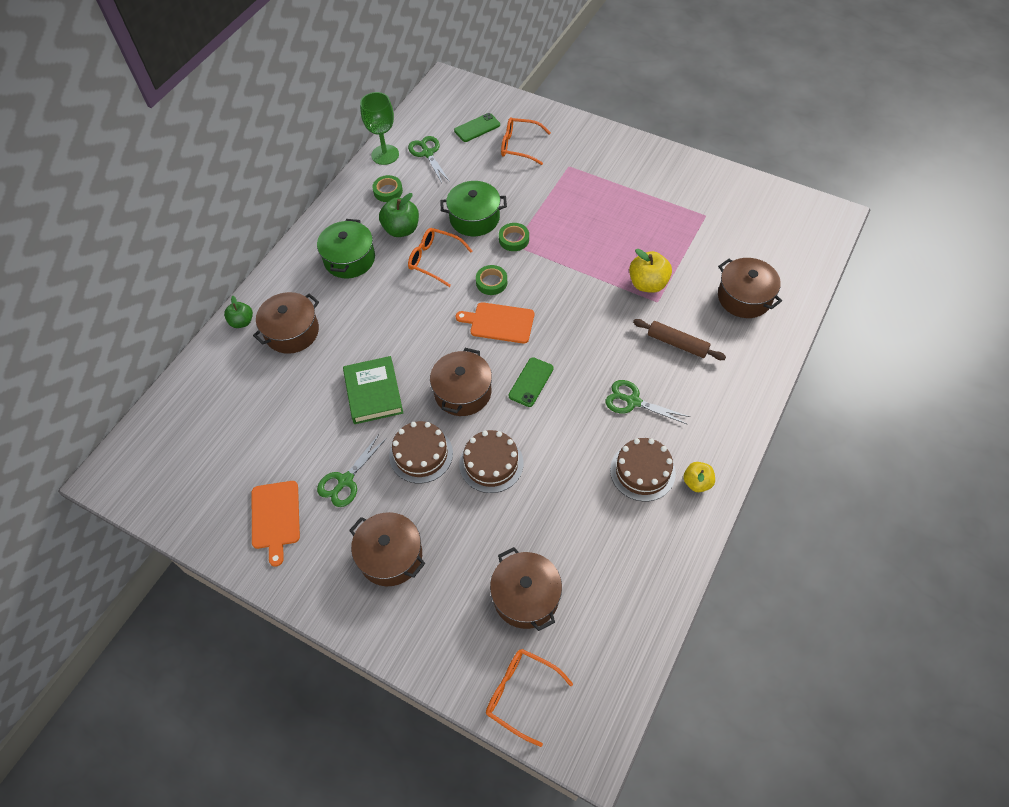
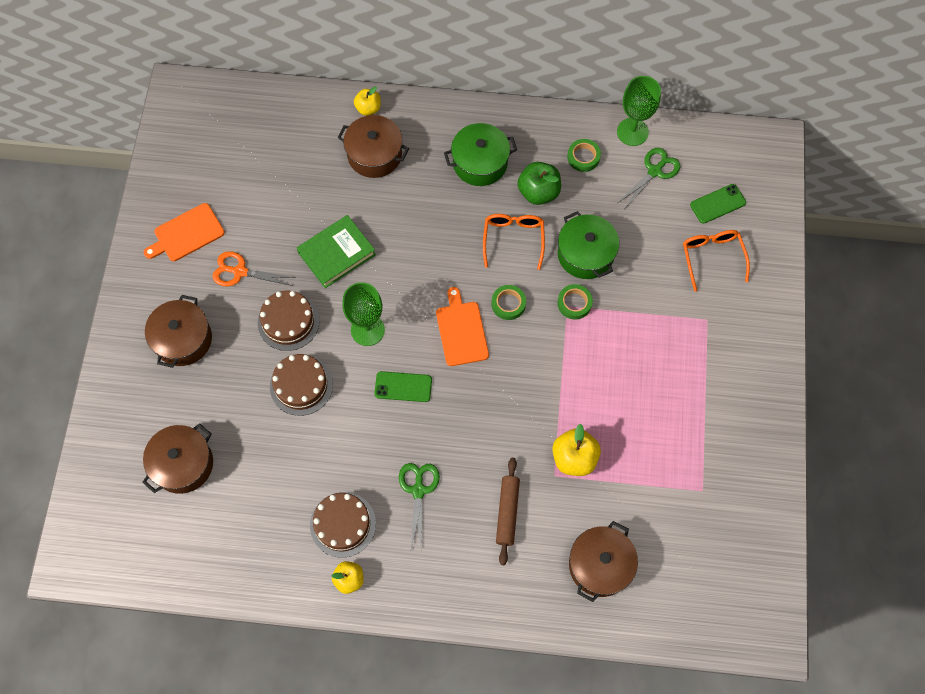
camera: 65 degrees right, 10 degrees up
(242, 322) = (368, 108): green apple -> yellow apple
(345, 481) = (240, 271): green scissors -> orange scissors
(462, 392) = (367, 330): brown pot -> green goblet
(477, 128) = (718, 204): green phone -> green phone turned 60 degrees counterclockwise
(521, 694) = (98, 492): orange glasses -> none

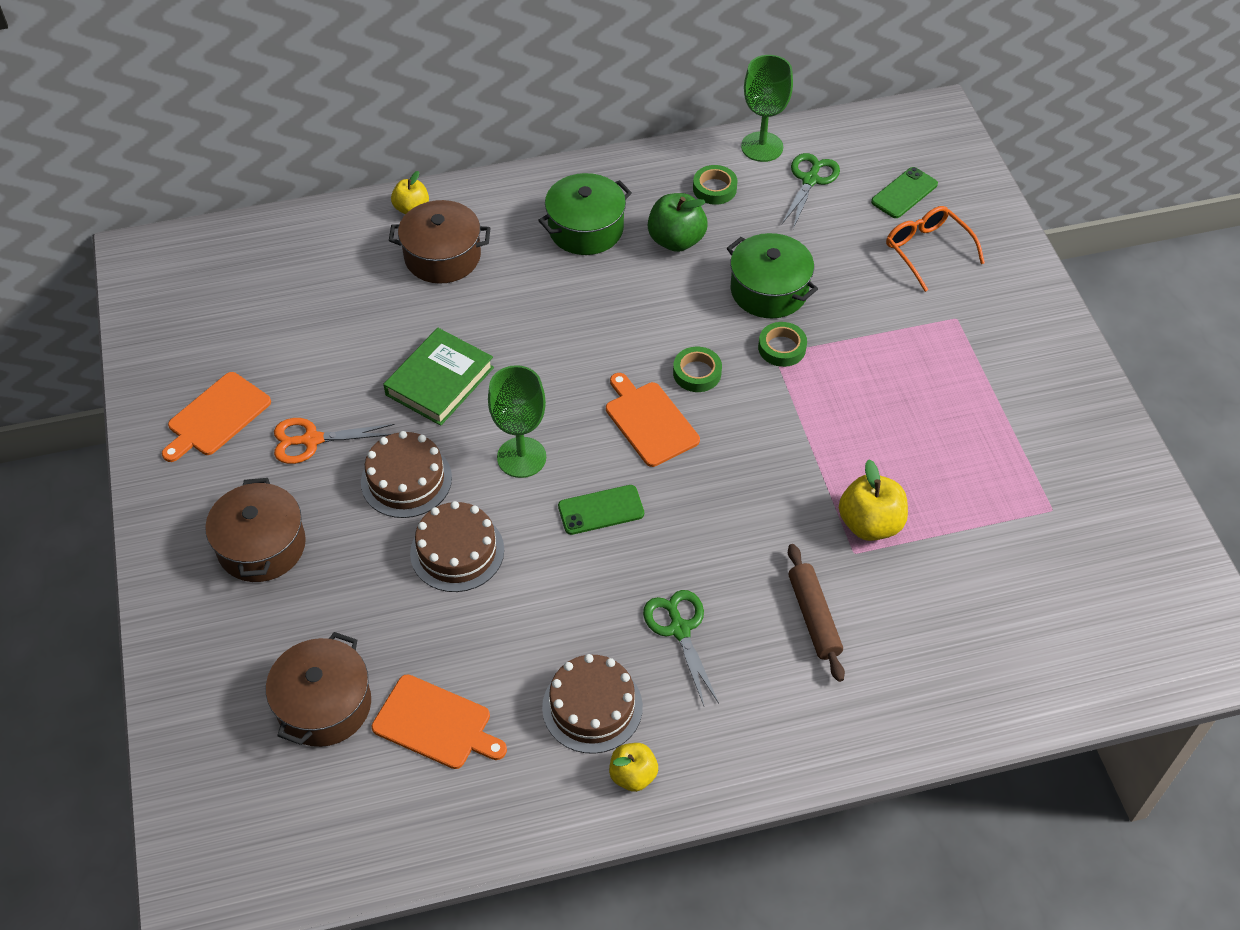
camera: 20 degrees left, 15 degrees down
(244, 501) = (435, 723): none -> orange cutting board
(513, 239) = (668, 300): orange glasses -> none
(600, 565) = (968, 641): brown pot -> none

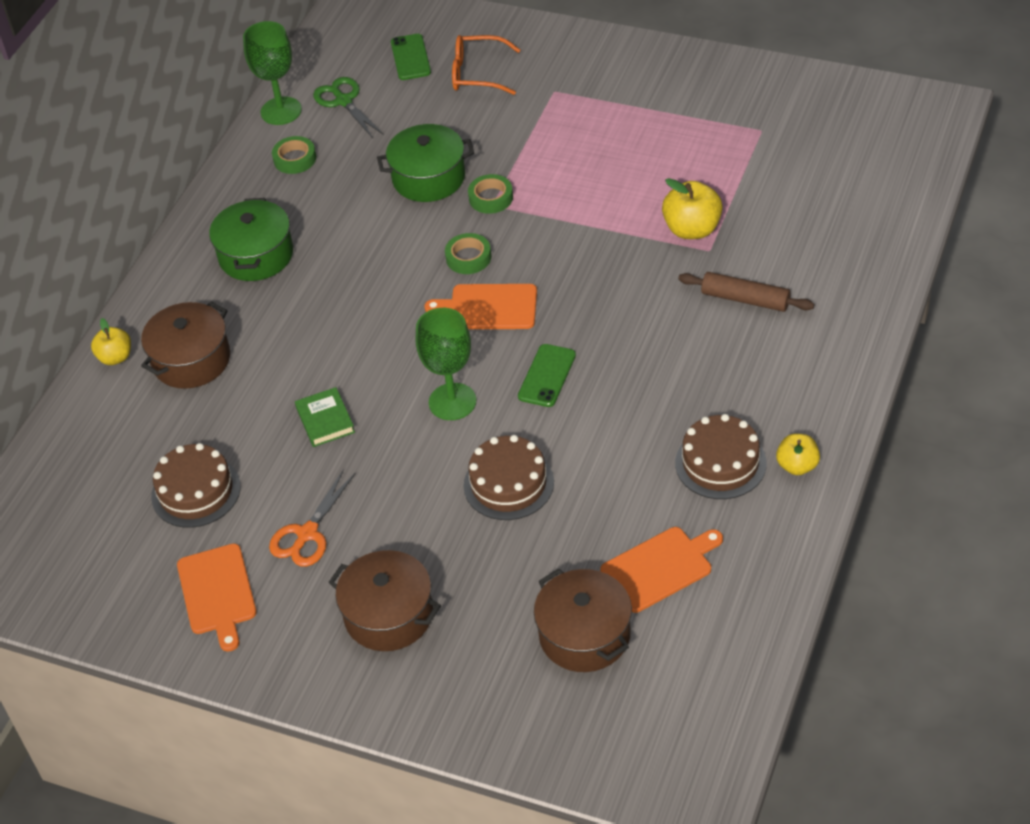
camera: 50 degrees left, 5 degrees down
(406, 480) = (408, 486): brown cake -> brown cake (196, 491)
(439, 381) = (325, 420): green book -> green book, size x0.63
(676, 240) = (324, 207): green apple -> none
(680, 629) = (694, 379): green scissors -> none

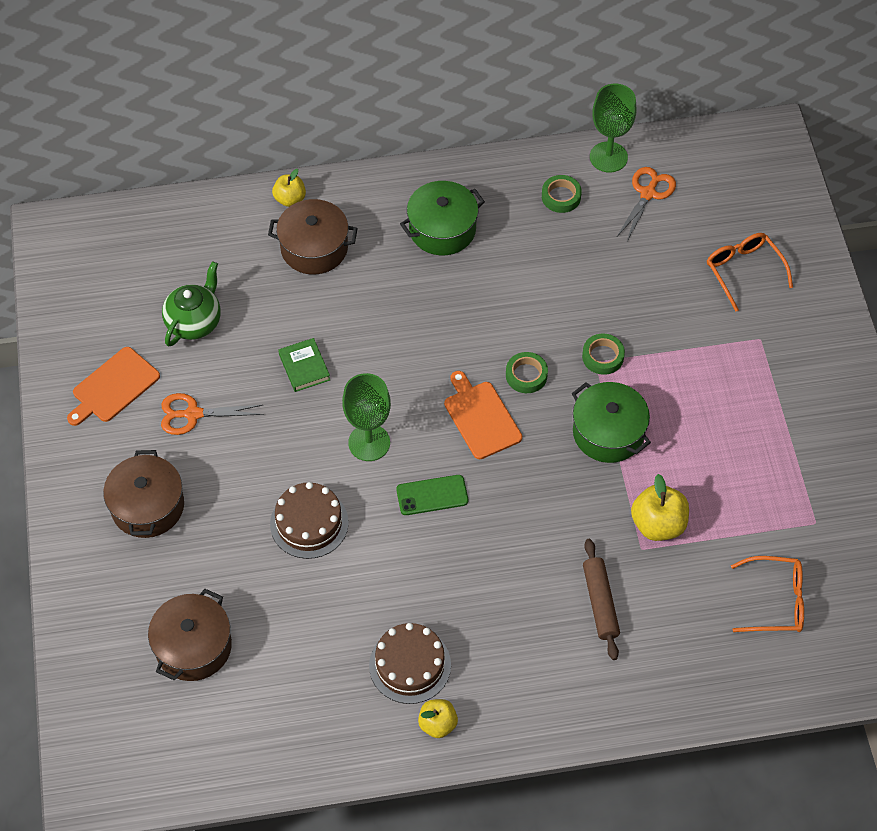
camera: 55 degrees right, 10 degrees up
(196, 491) = (194, 322): brown cake -> green teapot
(325, 420) = (304, 367): green book -> green book turned 60 degrees counterclockwise
(344, 101) = (648, 193): green scissors -> orange scissors
(410, 57) = (731, 212): green phone -> none
(428, 178) = (598, 300): green pot -> green pot (608, 432)
(659, 568) = (282, 669): orange cutting board -> none
(820, 184) = (775, 601): none -> orange glasses

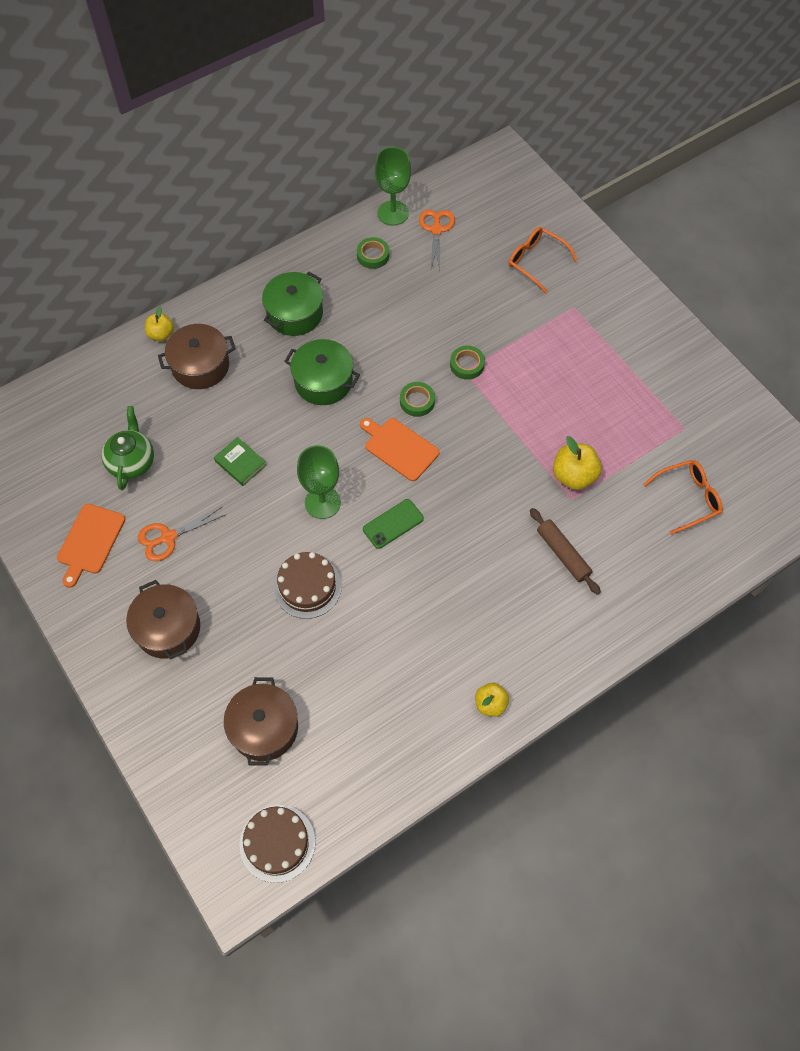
camera: 25 degrees left, 5 degrees up
(410, 665) = (445, 666): brown cake -> brown cake (277, 843)
(608, 432) = (501, 421): green pot -> green pot (323, 381)

